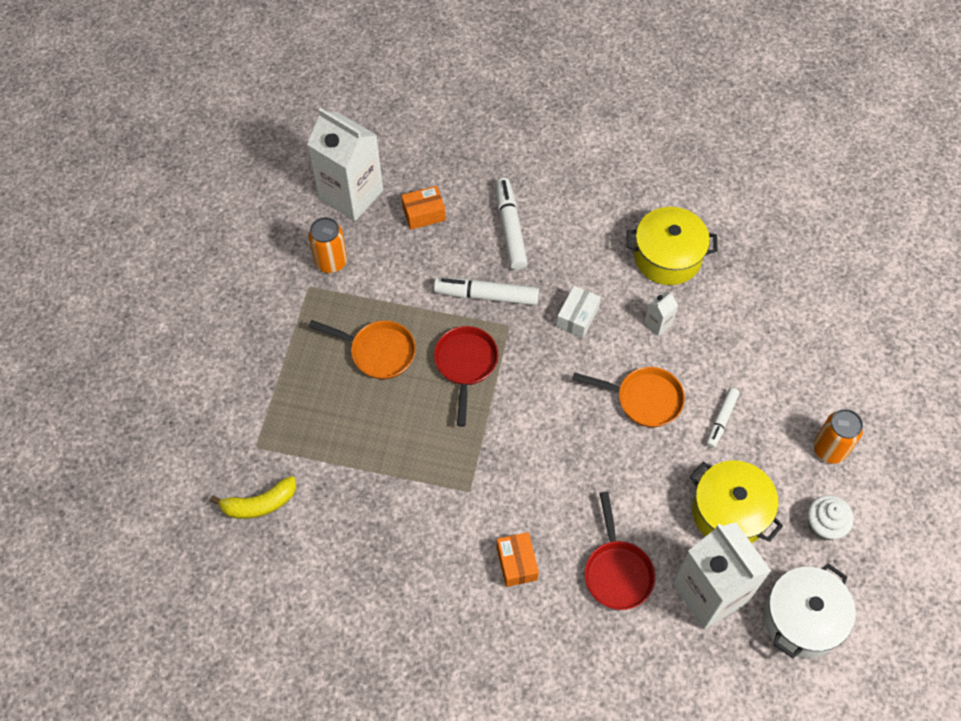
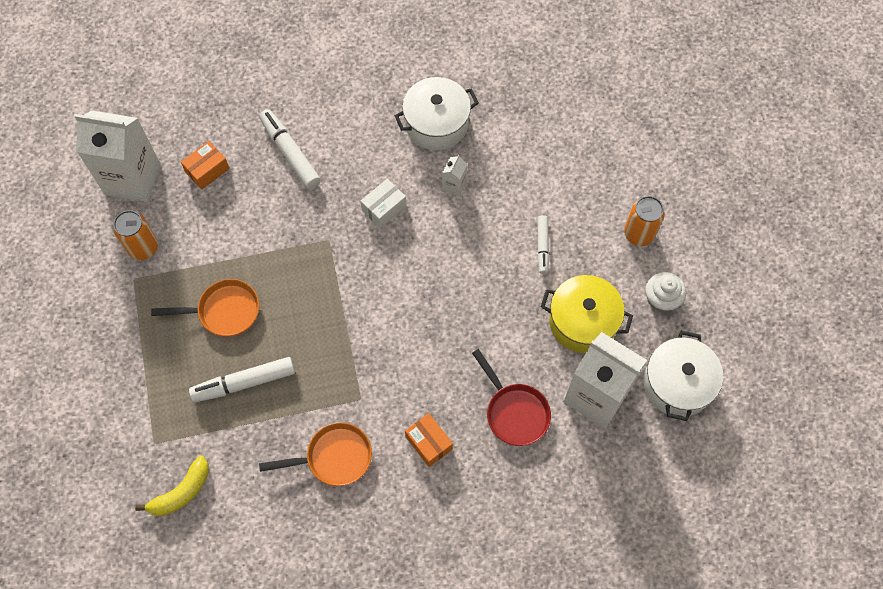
camera: 25 degrees left, 5 degrees up
(465, 365) = (307, 290): red pan -> none
(487, 295) = (297, 221): white marker -> white marker (244, 383)
(577, 317) = (384, 208): white box -> white box turned 45 degrees clockwise
(644, 399) = (471, 256): orange pan -> orange pan (334, 457)
(667, 257) = (436, 124): yellow pot -> white pot

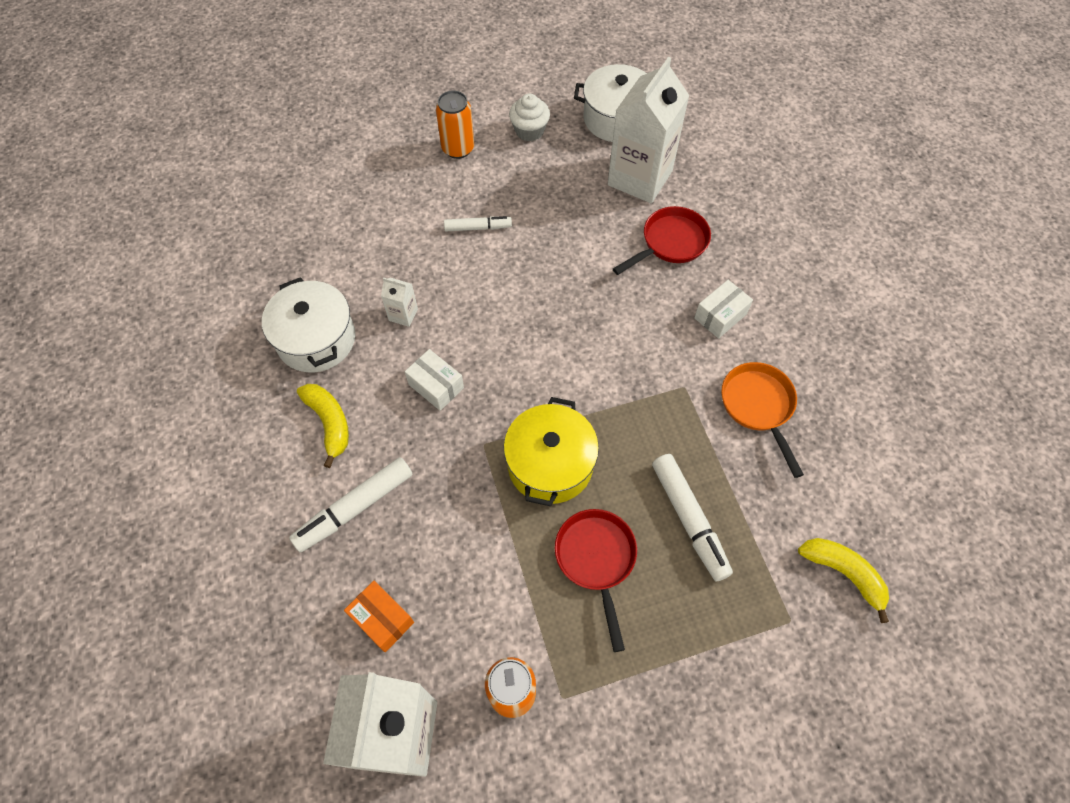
camera: 95 degrees left, 5 degrees down
(224, 311) = (596, 560): orange pan -> red pan
(361, 135) = (329, 423): none -> yellow banana
(429, 443) = (720, 316): orange box -> white box
(583, 321) = (561, 191): yellow pot -> yellow pot (550, 464)

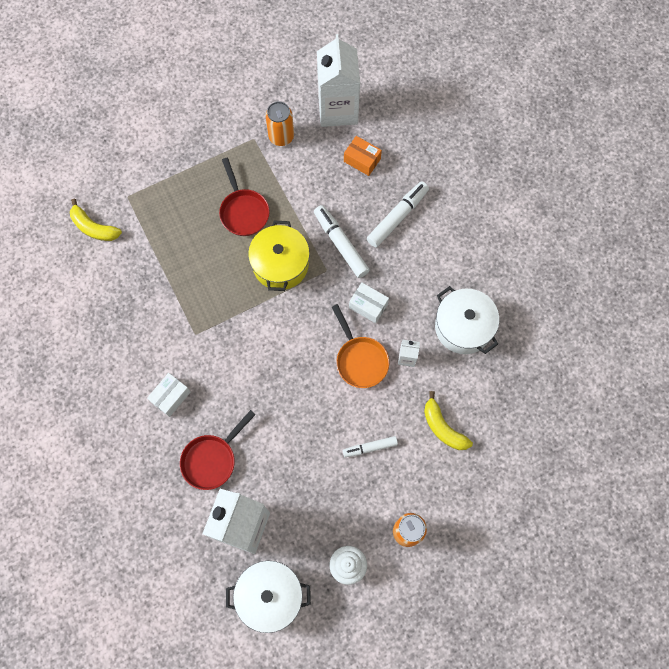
camera: 170 degrees right, 10 degrees up
(329, 423) = (432, 268): yellow banana -> yellow banana (443, 427)
(689, 519) = (188, 244): white marker -> white marker (341, 244)
(758, 407) = (143, 327): orange pan -> orange pan (360, 360)

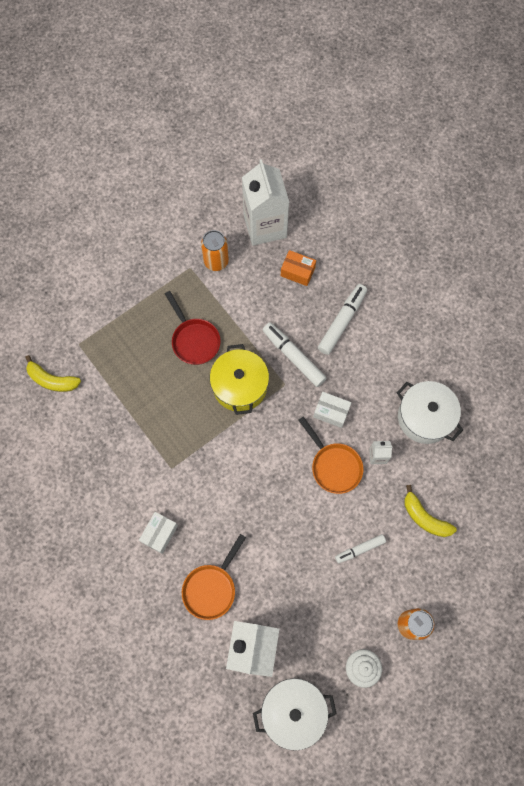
camera: 10 degrees left, 0 degrees up
(212, 459) = (211, 588): red pan -> orange pan

